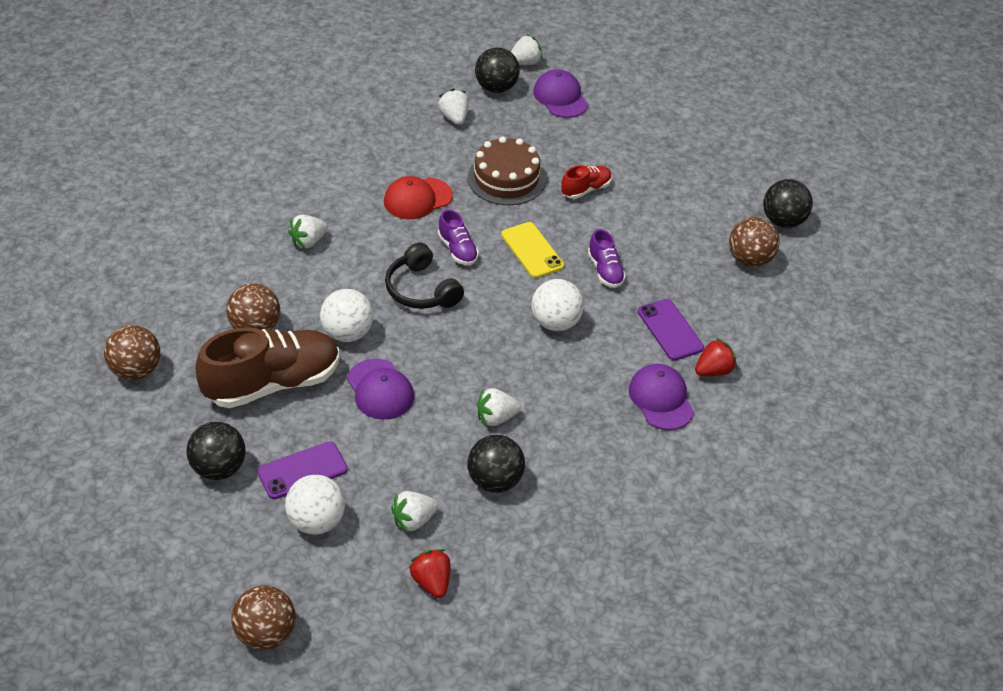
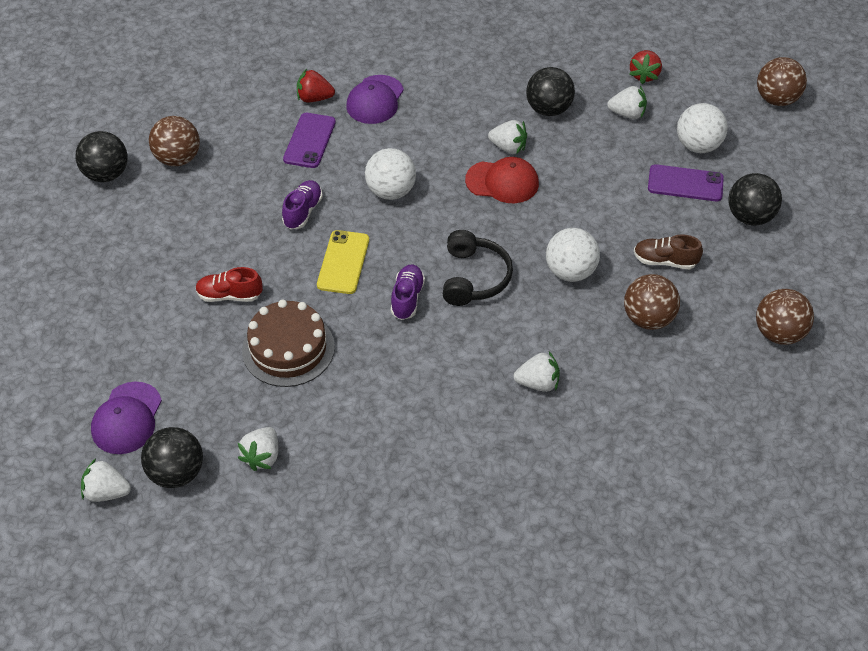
camera: 140 degrees left, 5 degrees up
(272, 383) = (665, 261): brown shoe -> brown shoe, size x0.47
(380, 390) = (580, 211): purple cap -> none
(417, 199) = (394, 373): red cap -> red cap (502, 182)

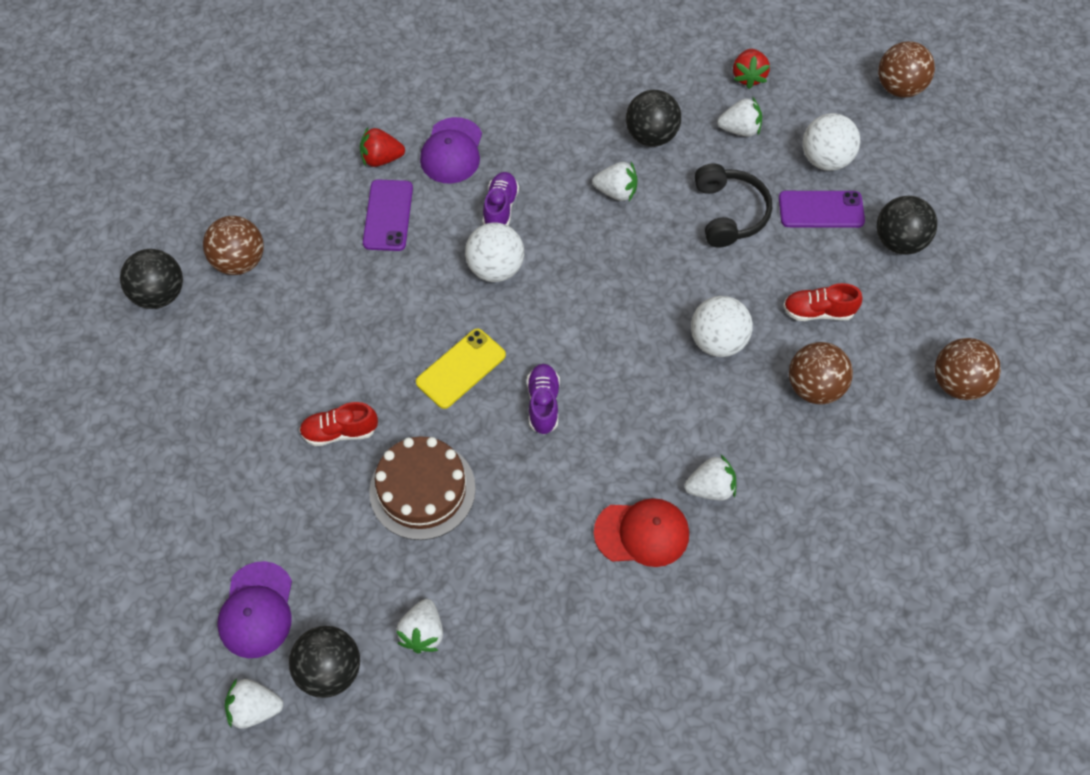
camera: 10 degrees left, 10 degrees up
(303, 211) = (400, 309): purple shoe -> purple shoe (500, 208)
(343, 262) = (461, 368): yellow phone -> yellow phone turned 45 degrees clockwise
(474, 277) = (612, 365): black headphones -> black headphones (729, 213)
(502, 182) = (619, 237): red cap -> red cap (642, 533)
(665, 261) = (818, 311): brown shoe -> red shoe

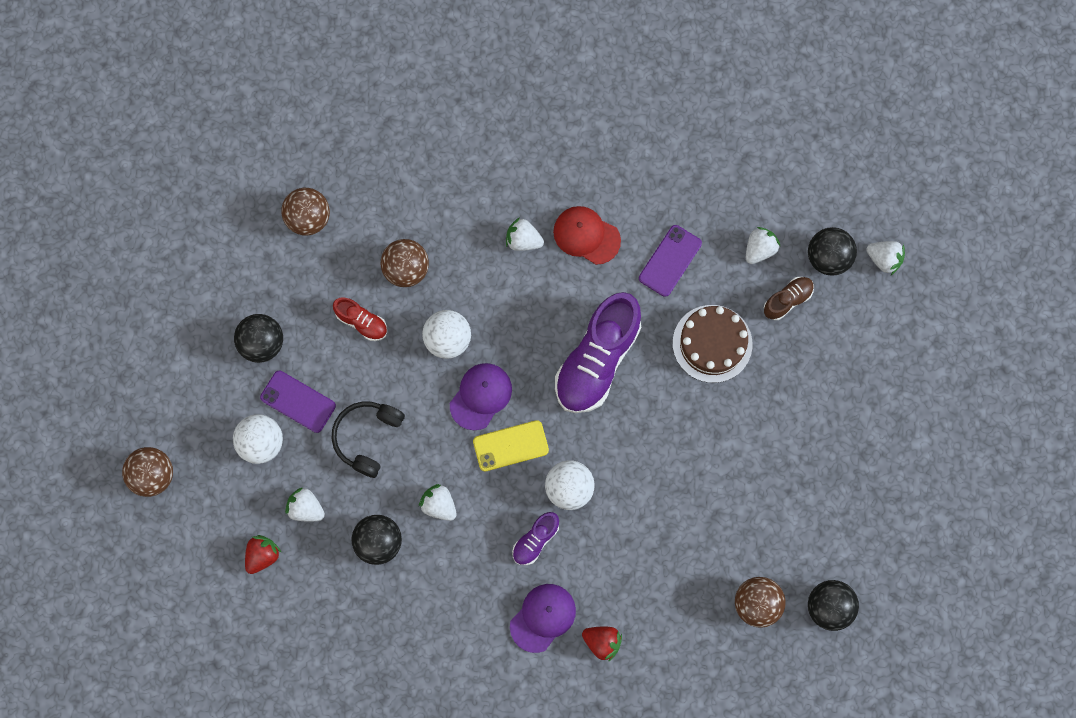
camera: 150 degrees left, 15 degrees up
(257, 610) = (857, 321): purple cap -> purple cap (481, 396)
(340, 432) = (747, 417): red shoe -> none
(356, 588) = (787, 300): none -> brown shoe
(388, 215) = (624, 583): purple phone -> purple phone (670, 260)
(461, 368) = (639, 419): yellow phone -> yellow phone (510, 446)
(543, 404) = (597, 360): purple shoe -> purple shoe, size x2.11

